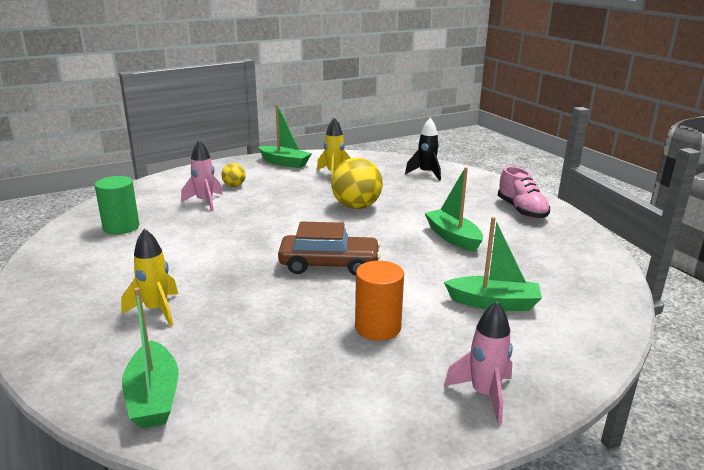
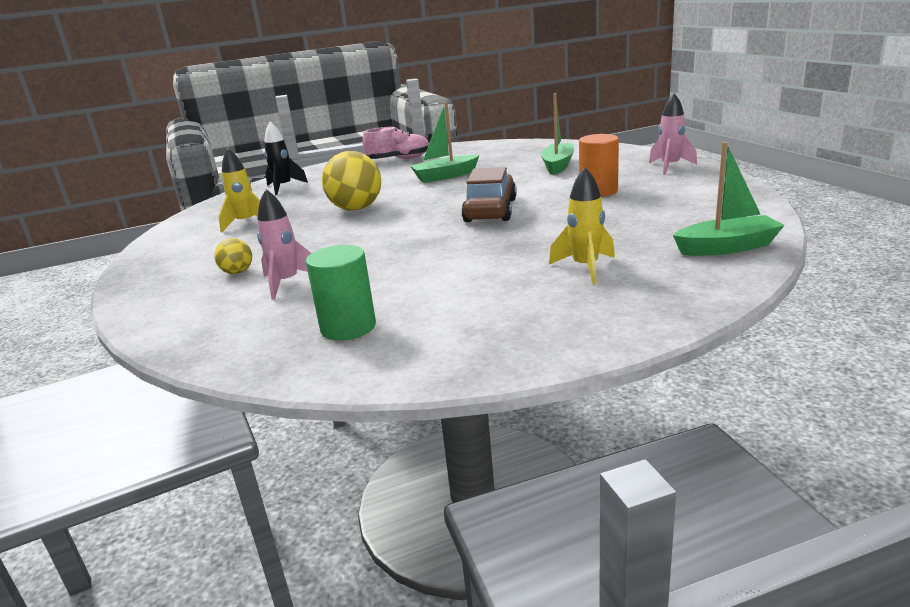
camera: 80 degrees left, 0 degrees up
(284, 163) = (174, 251): green boat -> none

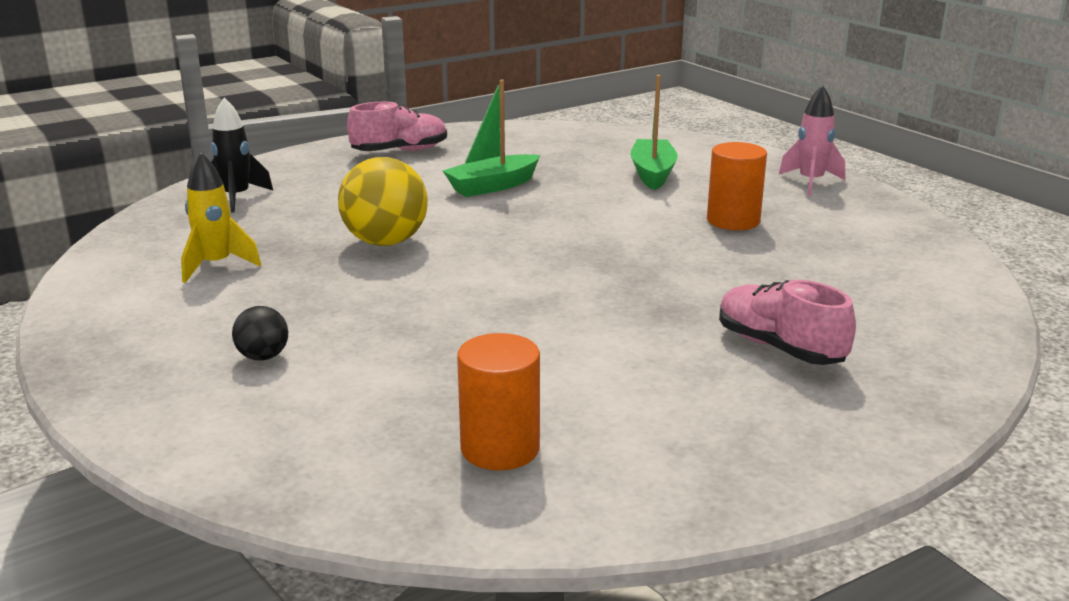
camera: 15 degrees left, 0 degrees up
(237, 272) = (263, 357): yellow ball -> black ball
(287, 283) = (358, 375): pink rocket -> none
(348, 327) = (500, 448): green cylinder -> orange cylinder
(490, 210) = (596, 250): brown car -> none
(585, 268) = (779, 348): yellow rocket -> pink shoe
(727, 247) = (944, 316): green boat -> none

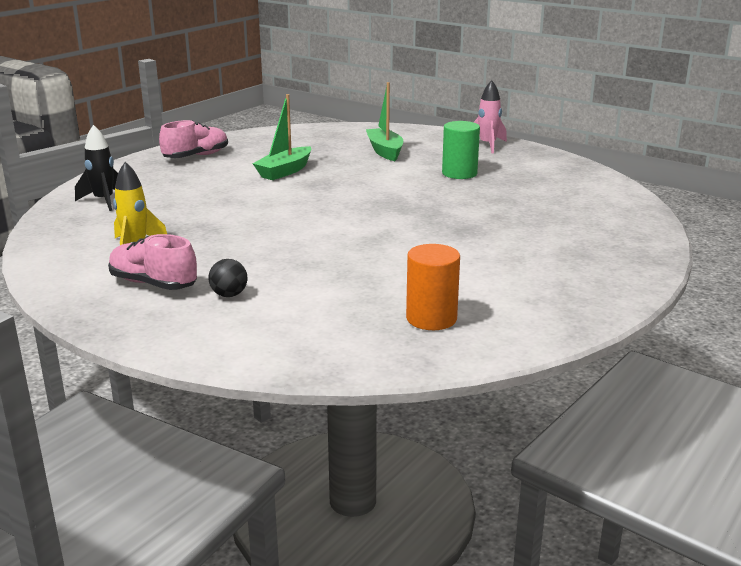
camera: 20 degrees left, 0 degrees up
(385, 242) = (244, 215): yellow ball -> none
(733, 221) = (459, 173): orange cylinder -> green cylinder
(779, 348) = (545, 240): pink shoe -> pink shoe (153, 284)

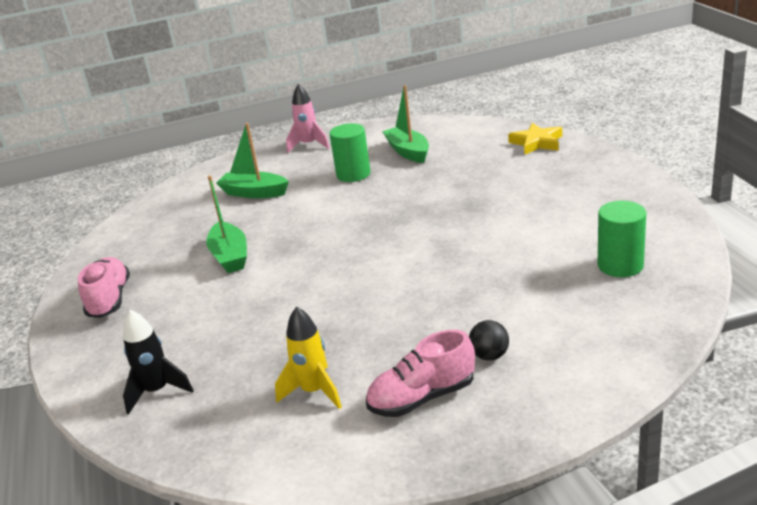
camera: 50 degrees left, 5 degrees up
(431, 318) = (620, 265): orange cylinder -> green cylinder
(529, 181) = (408, 152): none -> green boat
(629, 227) = (537, 143): none -> yellow star

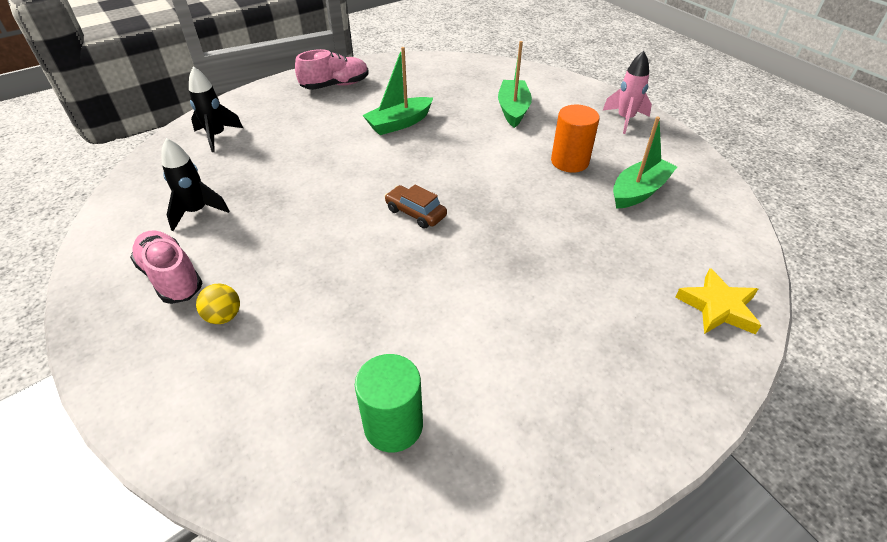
camera: 70 degrees right, 15 degrees up
(314, 391) = (197, 212): yellow rocket -> black rocket
(353, 174) = (569, 161): green cylinder -> orange cylinder
(386, 250) = (415, 213): none -> brown car
(489, 355) = (224, 316): black ball -> yellow ball

